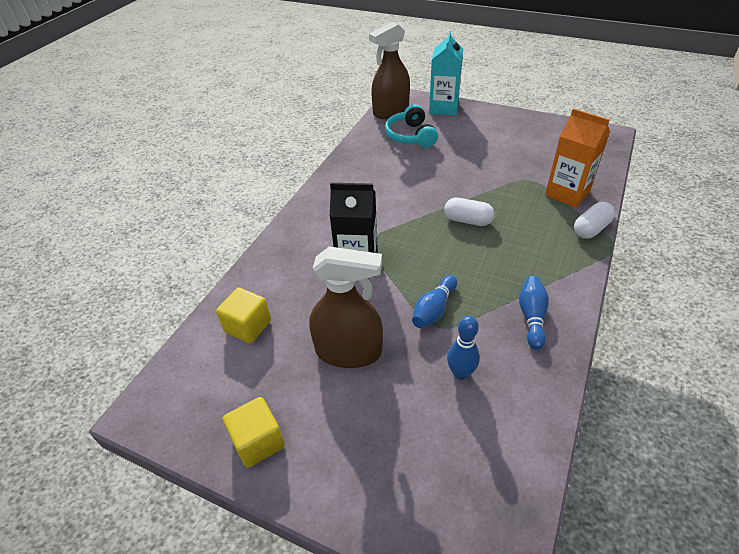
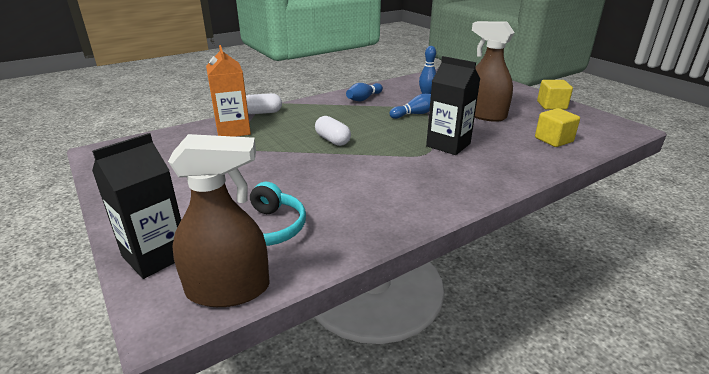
camera: 150 degrees left, 15 degrees down
(443, 108) = (156, 256): turquoise carton -> black carton

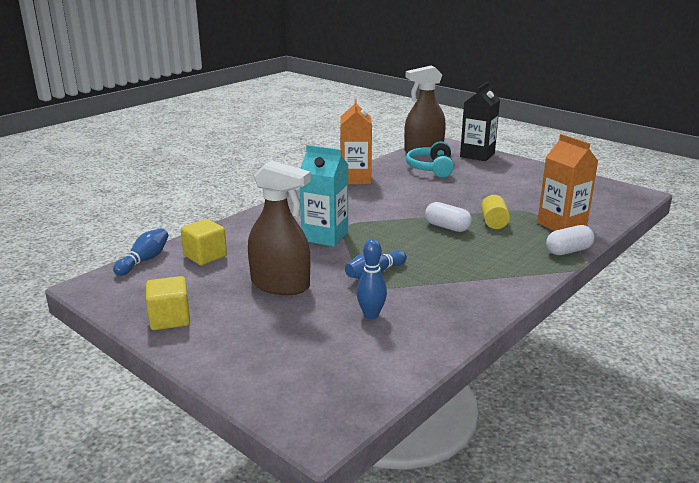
camera: 165 degrees right, 5 degrees down
(286, 139) = (494, 222): none -> yellow cylinder
(364, 98) = (464, 294): blue bowling pin -> blue bowling pin (144, 260)
(392, 223) = (355, 179): none -> orange carton
(448, 145) = (325, 236): black carton -> turquoise carton

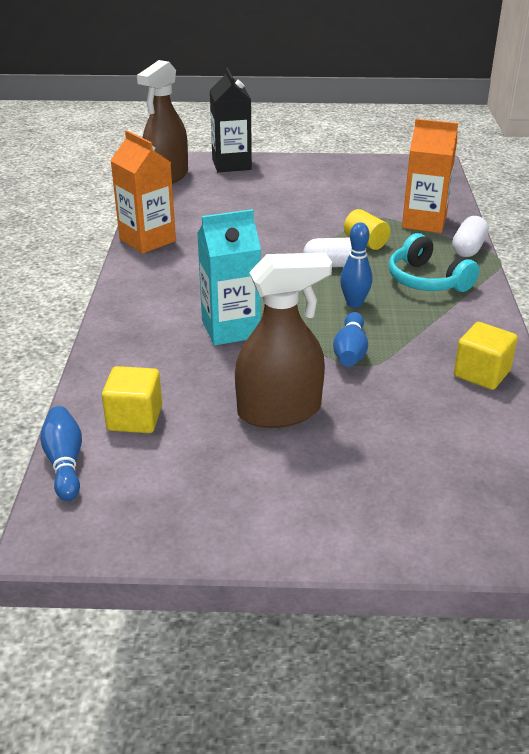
camera: 40 degrees left, 10 degrees up
(170, 319) = (230, 519): yellow cube -> yellow cube (481, 373)
(371, 315) = (417, 399): blue bowling pin -> blue bowling pin (354, 303)
(431, 168) = (210, 197): turquoise headphones -> turquoise headphones (427, 280)

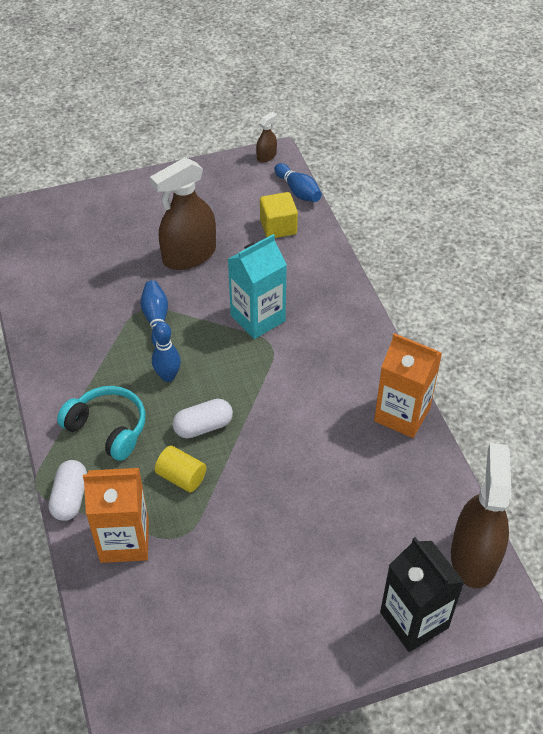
camera: 160 degrees right, 15 degrees up
(65, 539) = (266, 156): none -> brown spray bottle
(481, 373) = (53, 324): yellow cube -> none

